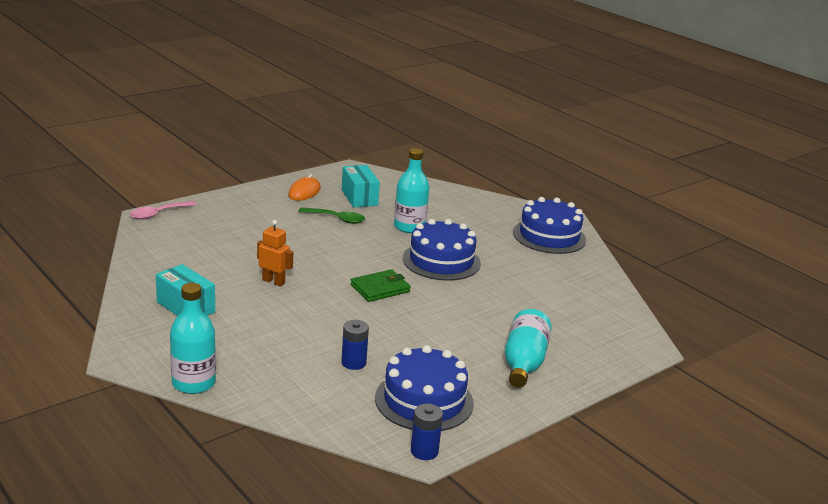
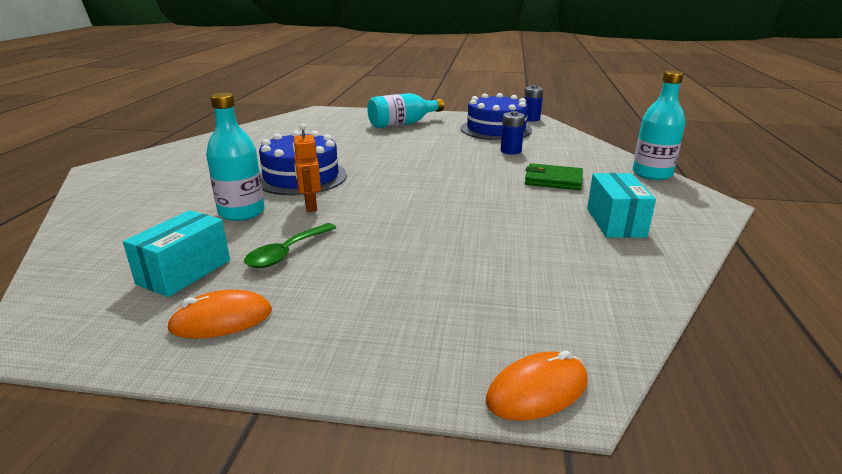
camera: 130 degrees left, 0 degrees up
(158, 214) = (537, 391): pink spoon -> orange mouse
(273, 281) = (490, 214): orange robot -> orange robot (310, 206)
(337, 219) = (287, 253): green spoon -> green spoon turned 120 degrees counterclockwise
(380, 288) = (401, 177): green wallet -> green wallet (553, 180)
(549, 236) = (166, 162): blue cake -> none

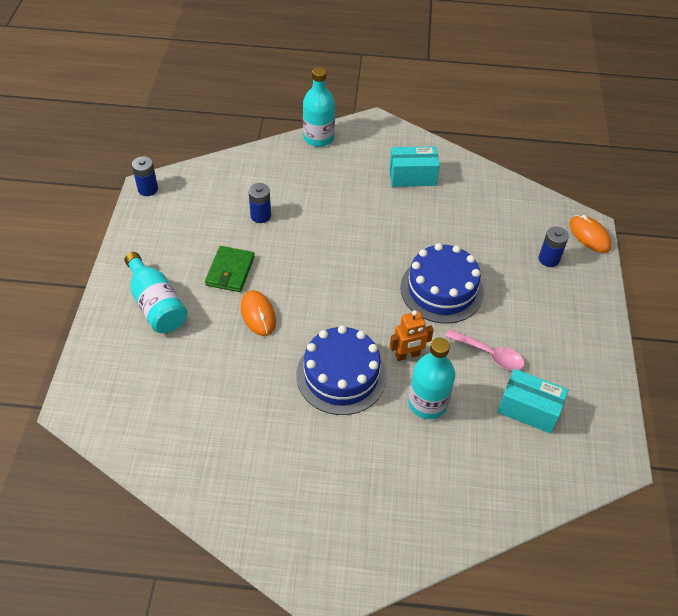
camera: 95 degrees left, 25 degrees up
(221, 320) = (574, 369): orange mouse -> orange mouse (258, 314)
(287, 253) = (490, 354): green spoon -> pink spoon
(463, 325) = (549, 259): none -> blue battery
(496, 129) = (186, 221): blue cake -> blue cake (441, 289)
(553, 180) = (336, 196): green wallet -> green wallet (230, 271)

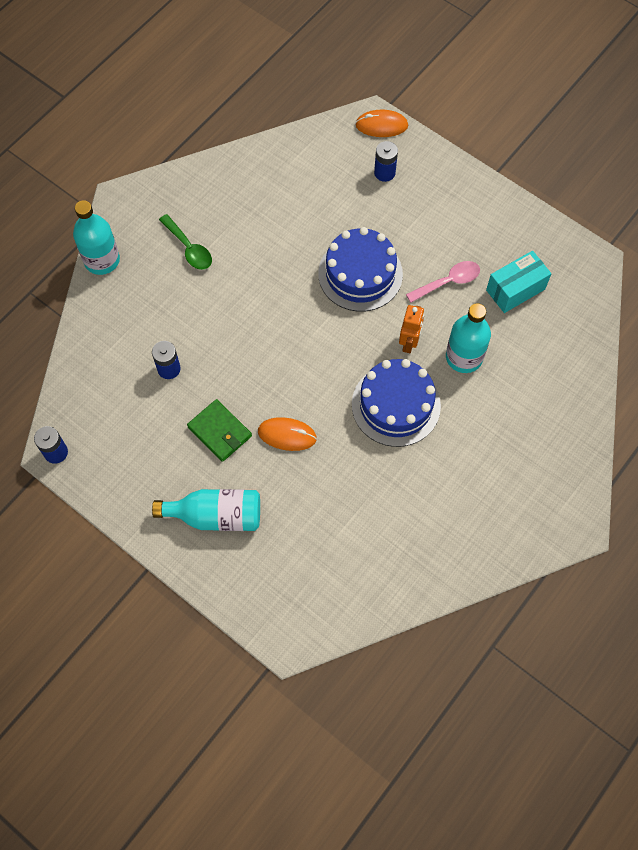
camera: 55 degrees left, 15 degrees up
(370, 177) = (189, 248): none -> green spoon
(412, 176) = (214, 213): turquoise box -> none

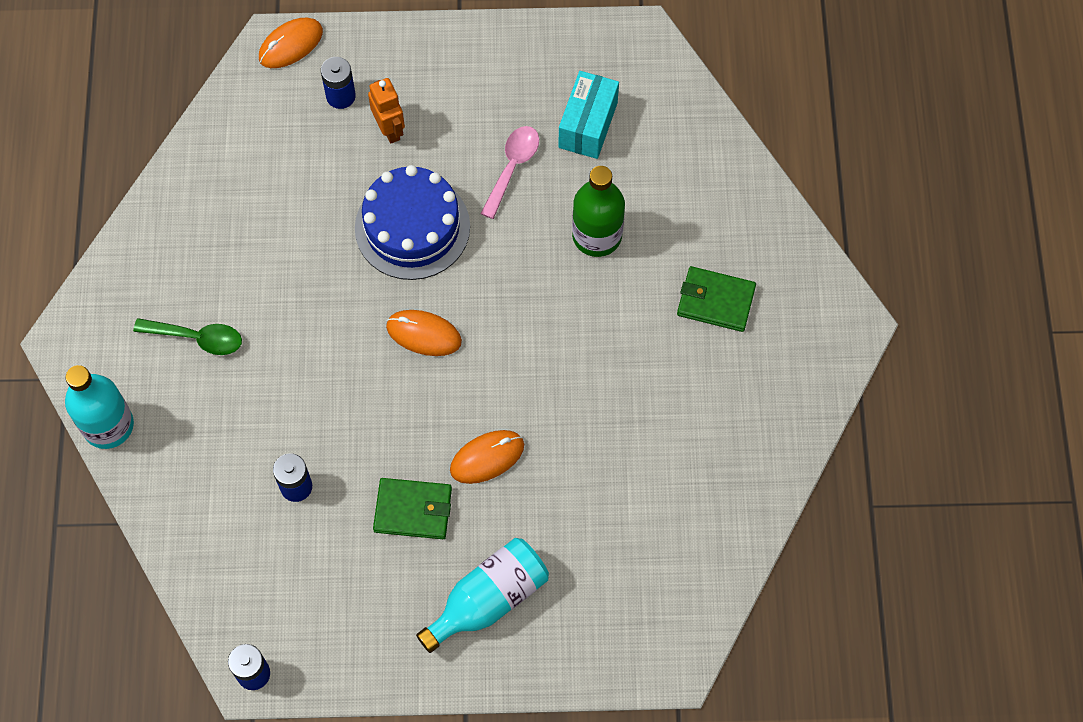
camera: 40 degrees left, 0 degrees up
(313, 338) = (424, 334): none -> orange mouse
(396, 405) = (571, 339): blue cake -> none
(409, 342) = (528, 263): orange robot -> orange robot (390, 129)
(464, 357) = (597, 236): turquoise bottle -> green bottle
(503, 448) = (715, 301): none -> green wallet

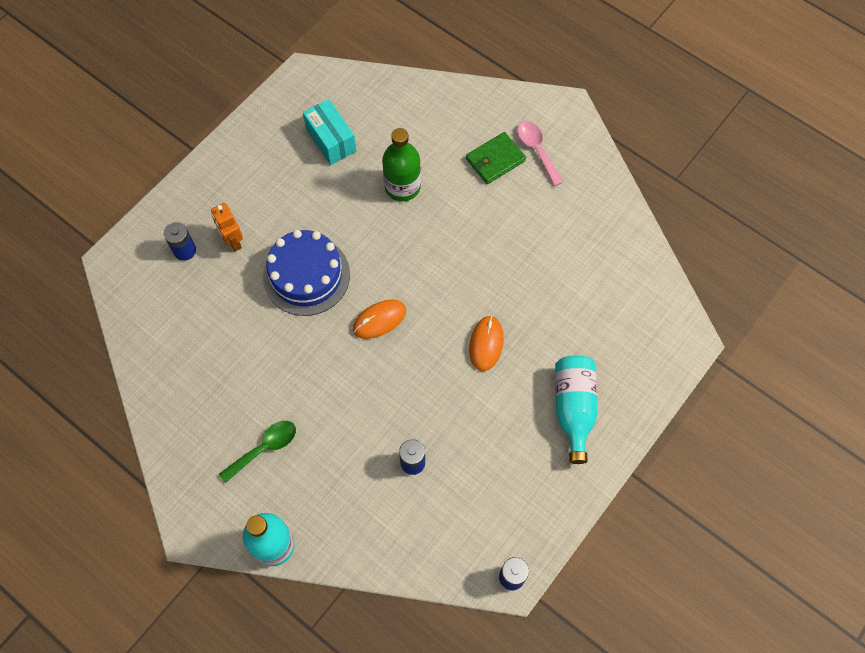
camera: 50 degrees left, 0 degrees up
(291, 45) = (123, 252): orange mouse -> none
(390, 129) = (233, 241): orange robot -> orange robot turned 135 degrees counterclockwise
(413, 510) = (484, 408): green wallet -> none
(512, 167) = (319, 196): pink spoon -> pink spoon (537, 150)

